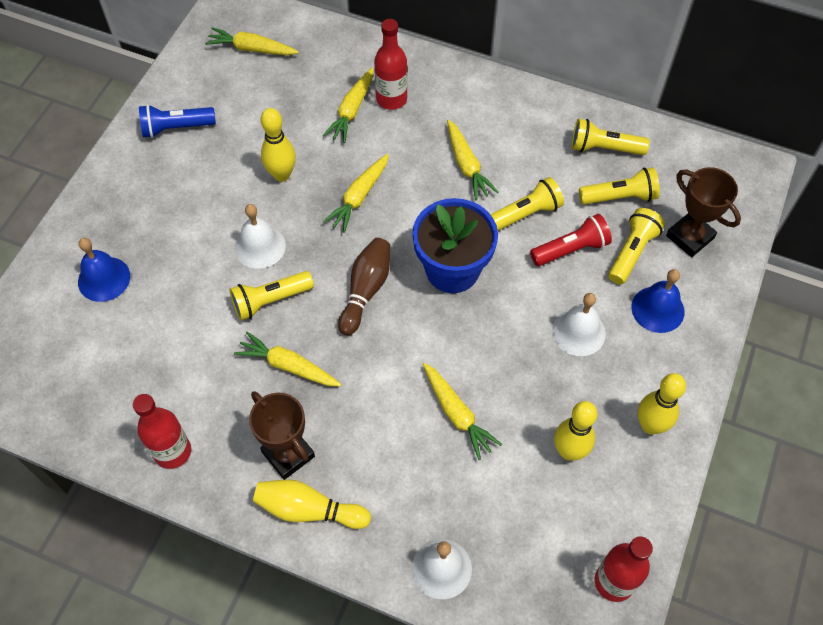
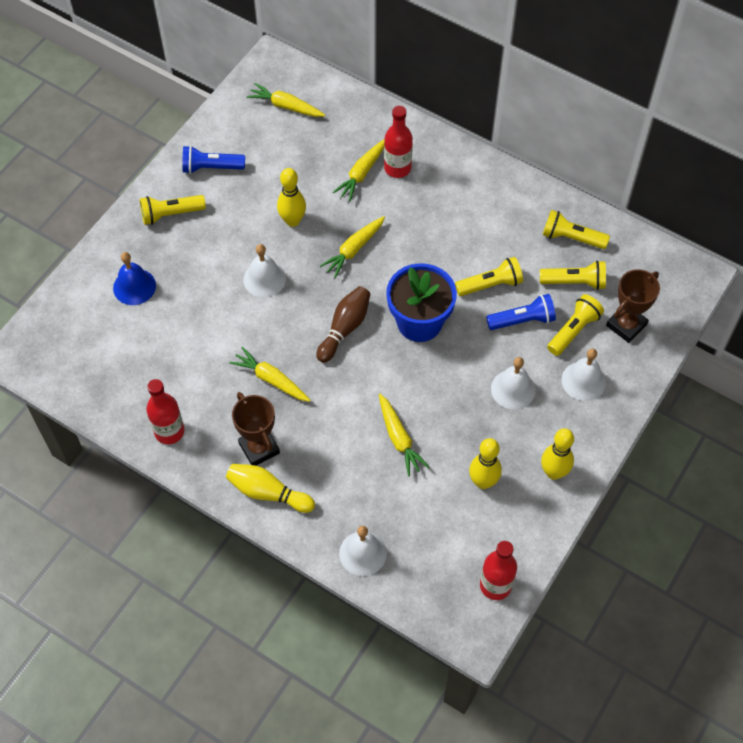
camera: 10 degrees right, 0 degrees up
(270, 300) = (265, 325): yellow flashlight -> yellow flashlight (171, 214)
(467, 165) = (450, 236): yellow carrot -> none
(571, 249) = (522, 320): red flashlight -> blue flashlight
(657, 309) = (583, 381): blue bell -> white bell
(689, 237) = (626, 325): brown trophy -> brown trophy turned 75 degrees clockwise

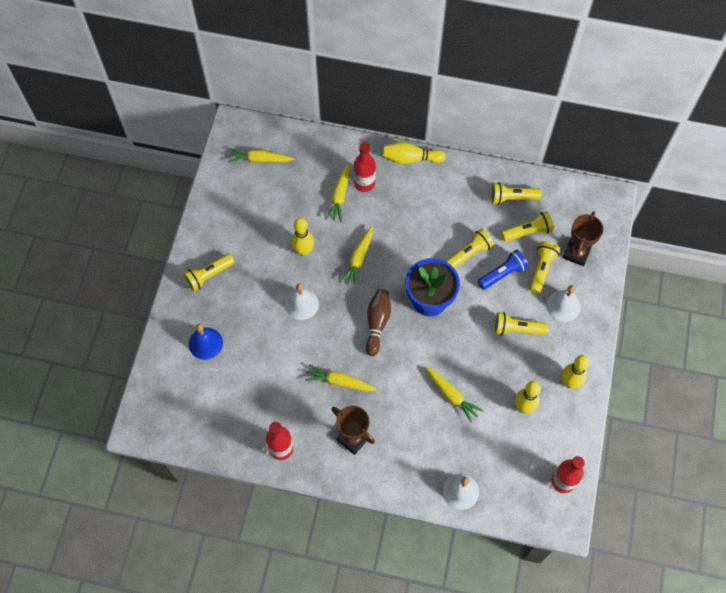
camera: 20 degrees left, 5 degrees up
(211, 167) = (223, 228): blue flashlight -> none
(268, 492) = (374, 470): yellow bowling pin -> yellow bowling pin (410, 158)
(513, 389) = (516, 329): white bell -> yellow flashlight

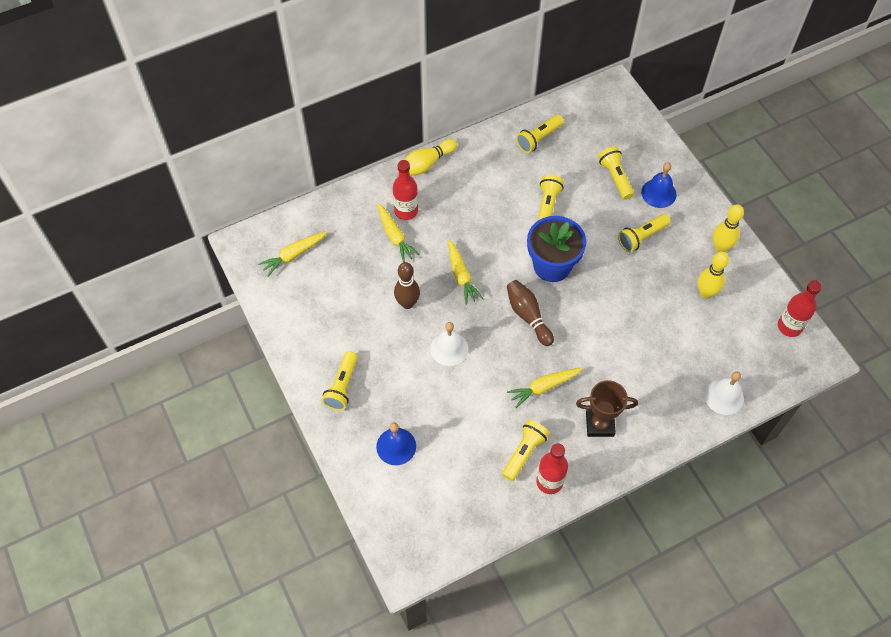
camera: 40 degrees left, 5 degrees down
(303, 251) = (407, 303): yellow bowling pin -> brown bowling pin
(451, 395) = (643, 327): yellow carrot -> none
(502, 274) = (589, 202): blue flashlight -> none
(528, 232) = (576, 156): yellow flashlight -> yellow flashlight (524, 453)
(563, 306) = (658, 193): white bell -> blue bell
(576, 253) = (629, 146): brown trophy -> none

